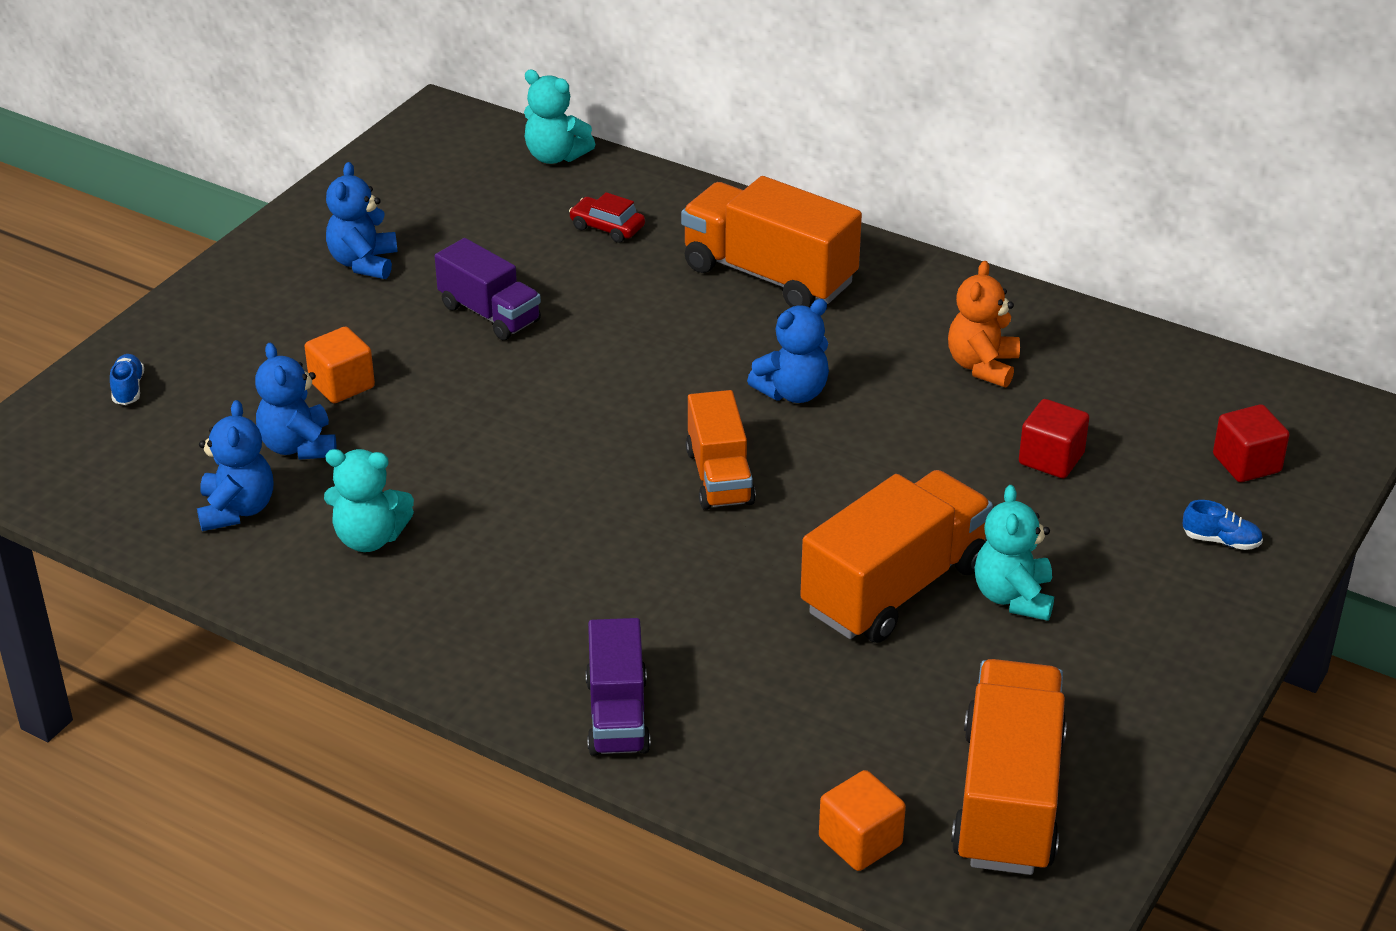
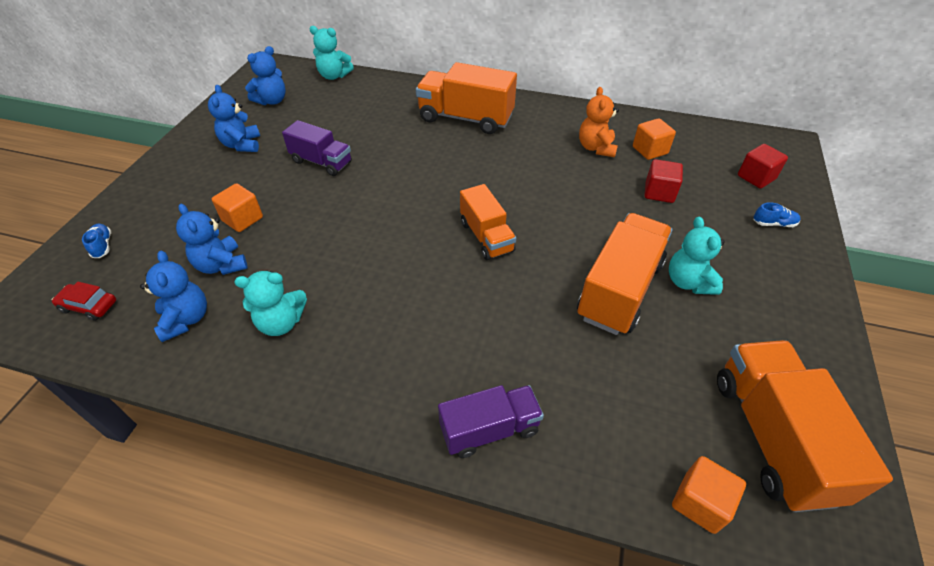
camera: 15 degrees left, 10 degrees up
(607, 227) = (372, 107): red car -> red car (89, 306)
(617, 715) = (489, 429): purple truck -> purple truck turned 90 degrees counterclockwise
(793, 392) = (505, 179): blue teddy bear -> blue teddy bear (272, 101)
(1080, 386) = (650, 150): none -> orange cube

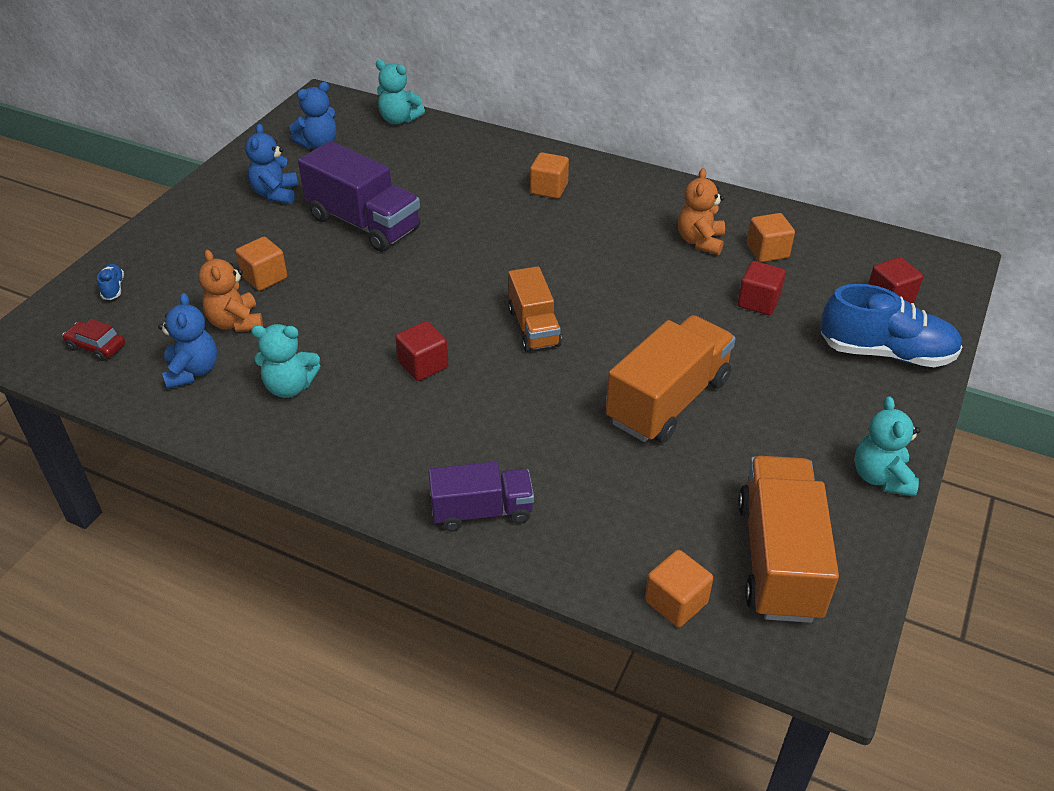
camera: 10 degrees right, 5 degrees down
(221, 265) = (236, 322): blue teddy bear -> orange teddy bear
(321, 162) = (364, 223): purple truck -> purple truck, size x1.60
(399, 284) = (423, 365): none -> red cube
(466, 118) = (549, 189): orange truck -> orange cube
(688, 282) = (752, 402): turquoise teddy bear -> turquoise teddy bear (881, 477)
(773, 224) = (885, 353): blue shoe -> blue shoe, size x2.46

